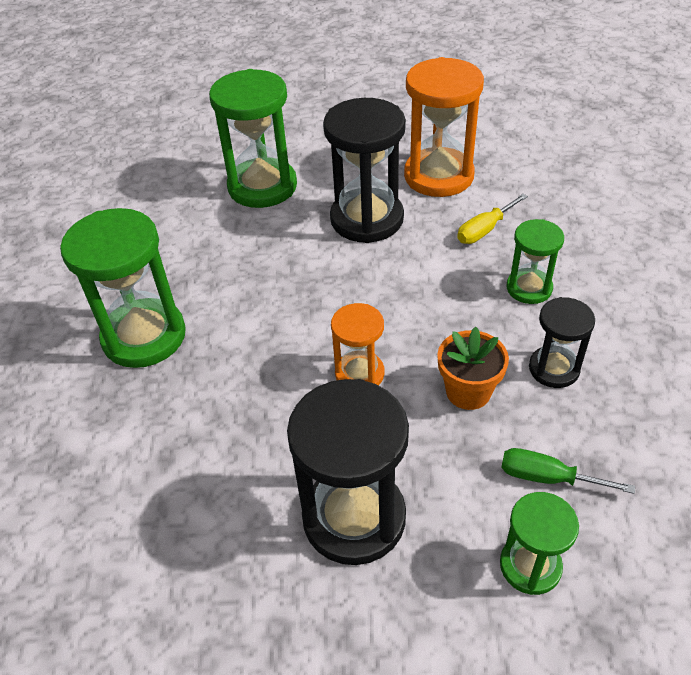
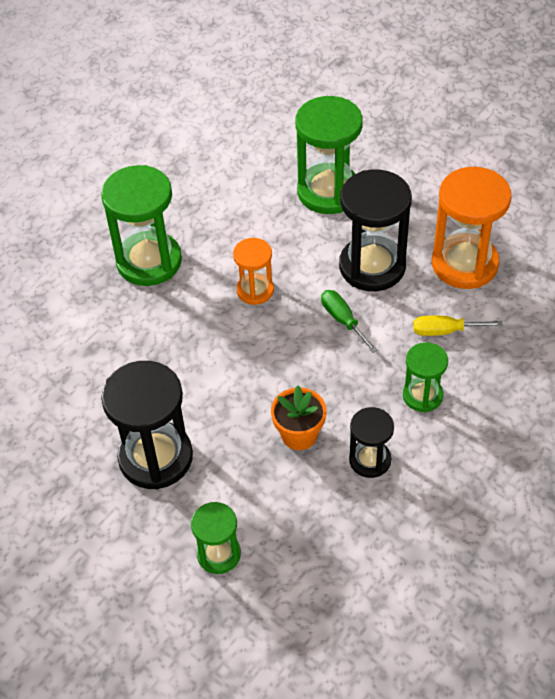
camera: 40 degrees right, 5 degrees up
(359, 374) = (247, 376): orange hourglass -> orange hourglass (255, 290)
(547, 477) = (285, 518): green screwdriver -> green screwdriver (343, 320)

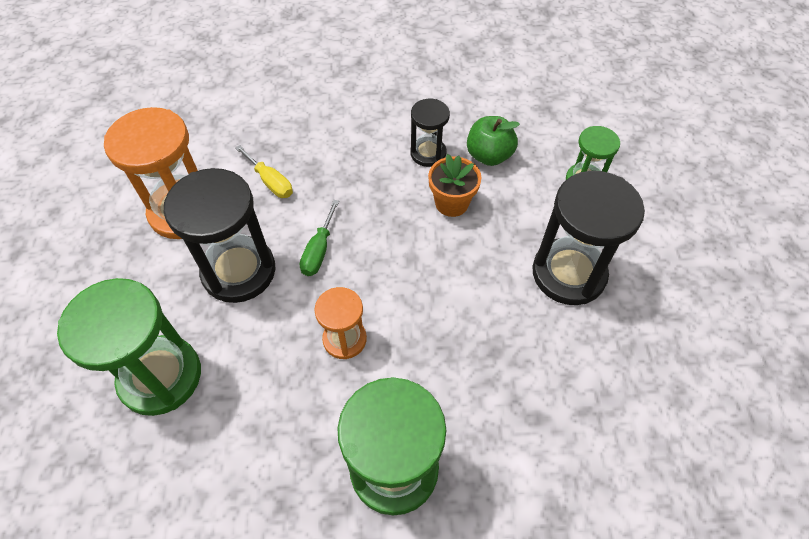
camera: 135 degrees left, 5 degrees up
(320, 504) = (489, 156): none -> green apple
(422, 395) = (345, 159): green hourglass -> none

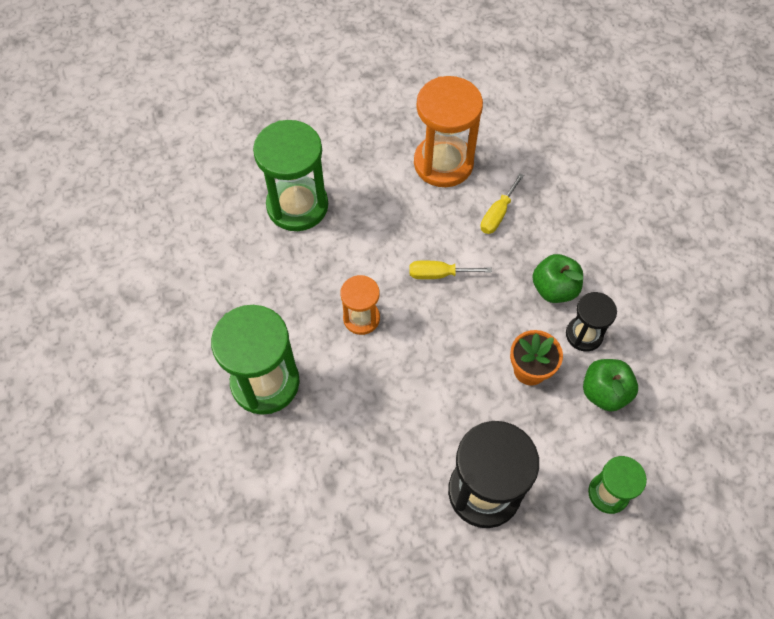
camera: 75 degrees right, 5 degrees up
(239, 271) = (400, 223): black hourglass -> none
(319, 250) = (439, 274): green screwdriver -> yellow screwdriver
(373, 161) = (554, 289): none -> green apple

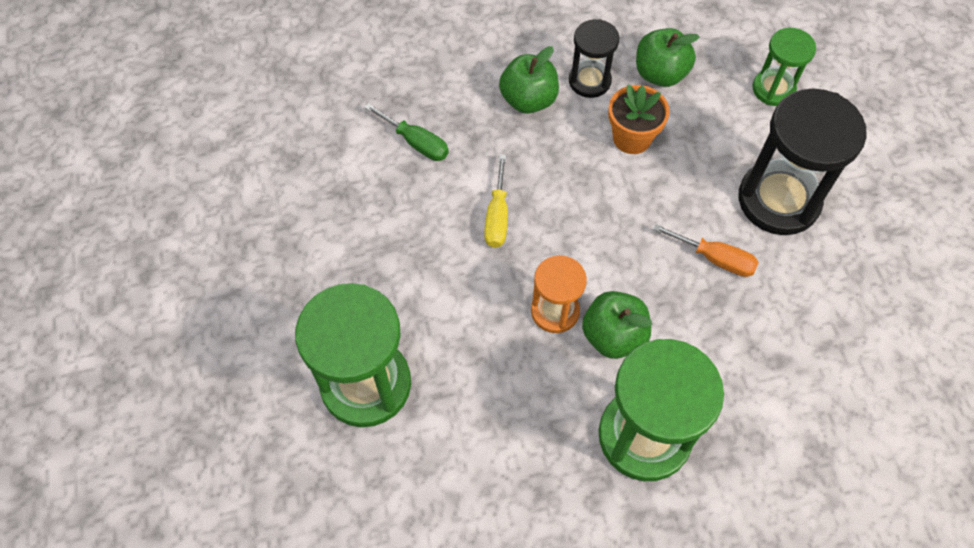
camera: 85 degrees left, 0 degrees up
(344, 359) = (613, 336): none -> green apple
(419, 436) = (715, 258): none -> orange screwdriver
(443, 163) = (326, 194): orange hourglass -> none
(497, 214) = (416, 143): yellow screwdriver -> green screwdriver

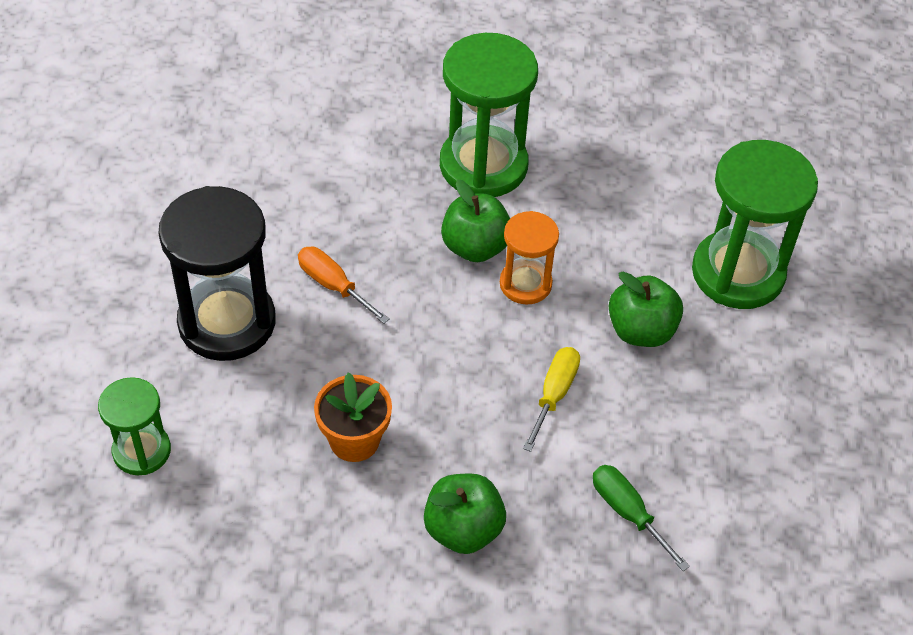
camera: 165 degrees left, 10 degrees down
(589, 81) = (371, 533): black hourglass -> none
(660, 74) = (273, 515): green apple -> green apple (641, 331)

